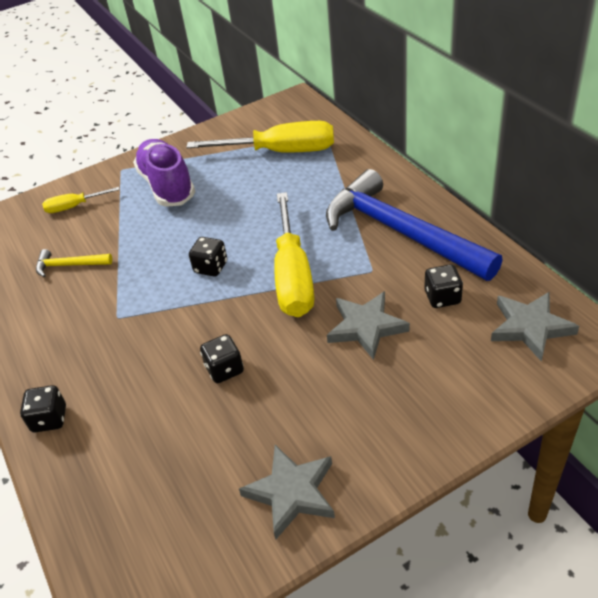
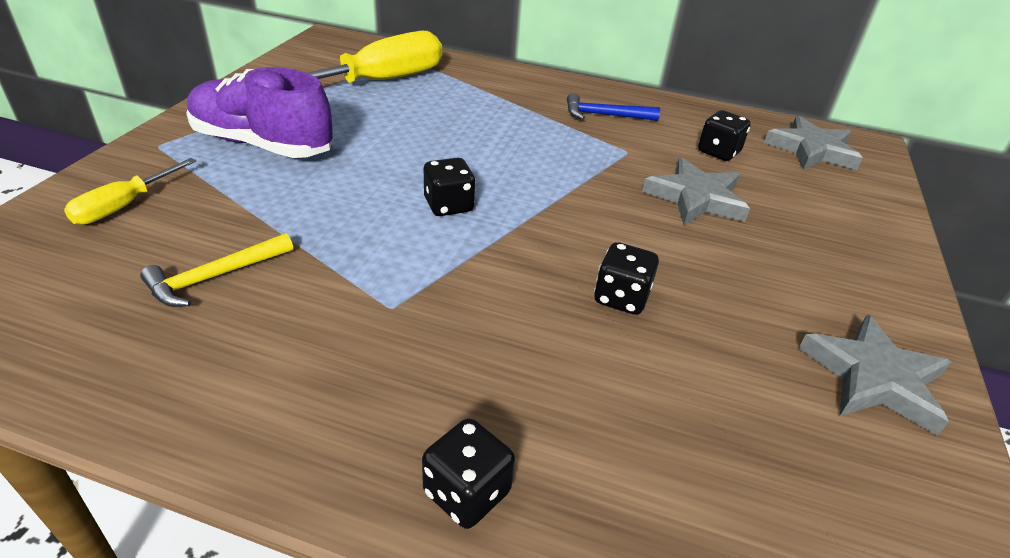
camera: 50 degrees left, 5 degrees down
(293, 275) = (557, 181): yellow screwdriver -> none
(400, 231) = (604, 115): blue hammer -> blue hammer, size x0.41

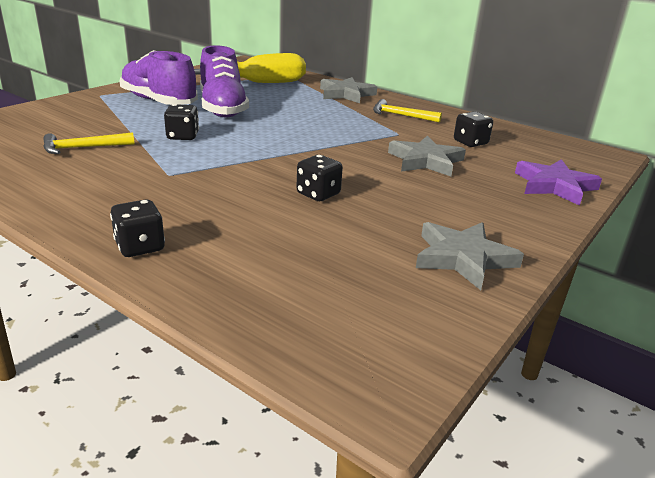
camera: 20 degrees right, 10 degrees down
(125, 206) = (61, 115): yellow screwdriver -> none
(367, 142) = (223, 108): none -> purple shoe
(448, 205) = (246, 140): black dice -> black dice (183, 136)
(604, 115) = (400, 115): blue hammer -> yellow hammer
(811, 150) = (552, 151): grey star -> grey star (346, 94)
(860, 212) = (554, 186): none -> purple star

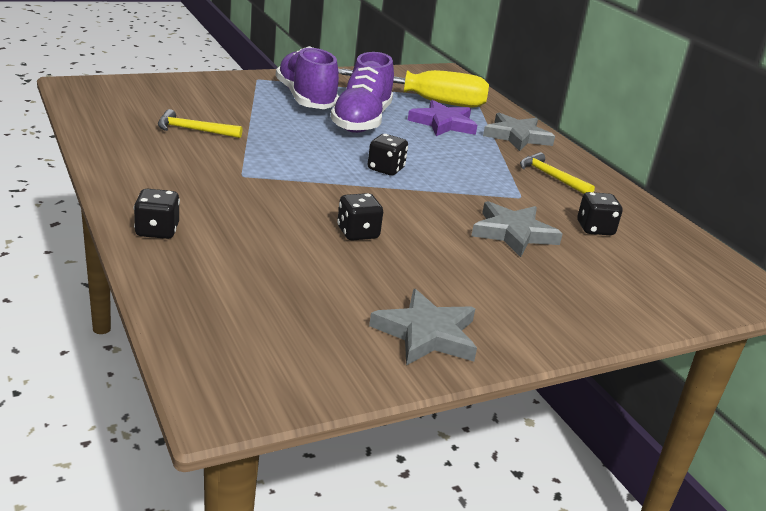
camera: 25 degrees right, 0 degrees up
(183, 136) = (291, 141): black dice -> black dice (385, 169)
(554, 186) = (631, 302): purple star -> purple star (443, 123)

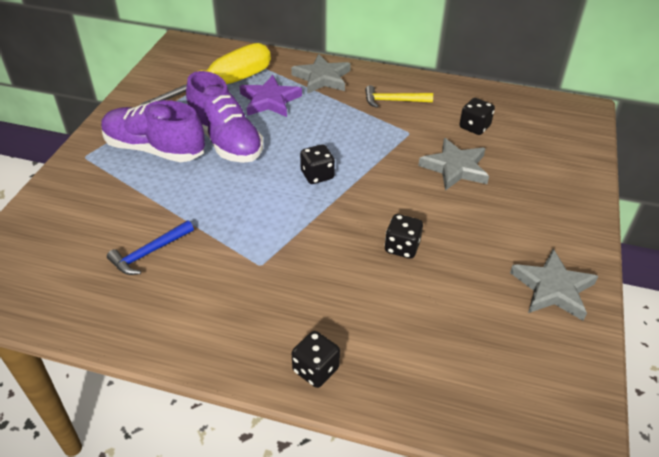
camera: 45 degrees left, 15 degrees up
(193, 130) = (149, 253): yellow hammer -> blue hammer

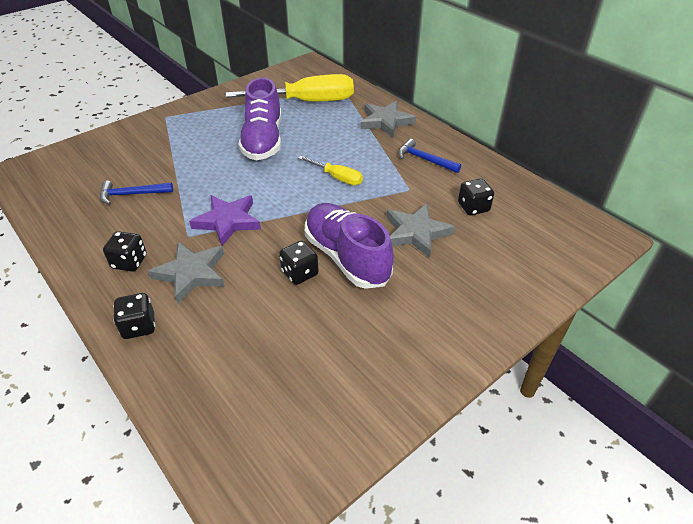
camera: 35 degrees right, 0 degrees up
(155, 149) = (211, 129): purple shoe -> purple shoe (346, 257)
(270, 100) = (326, 124): purple star -> purple star (228, 221)
(317, 175) = (298, 191): black dice -> black dice (129, 262)
(337, 148) = (337, 177): none -> yellow screwdriver
(393, 101) = (424, 159): yellow hammer -> blue hammer
(552, 288) = (387, 371): grey star -> grey star (191, 273)

